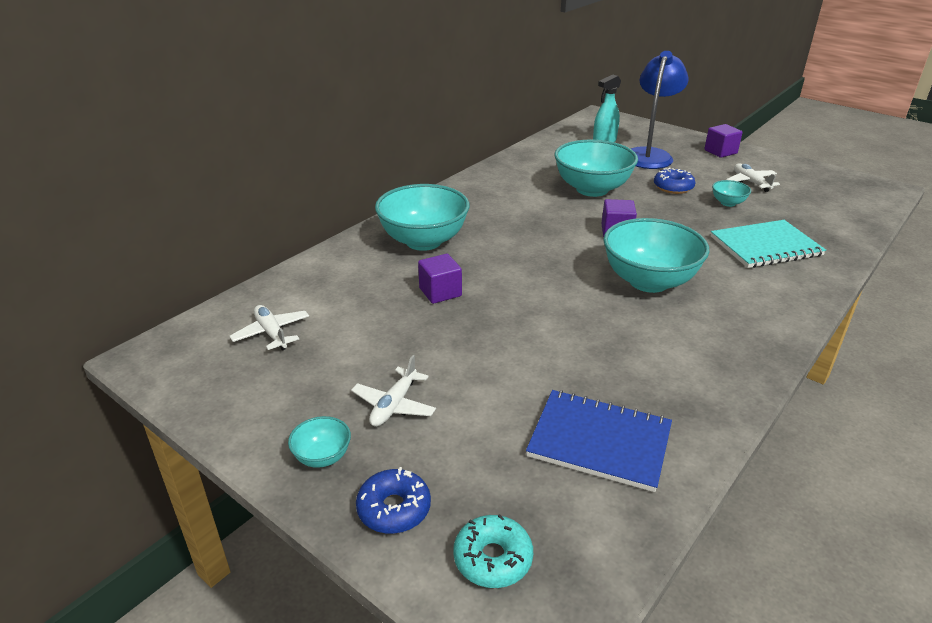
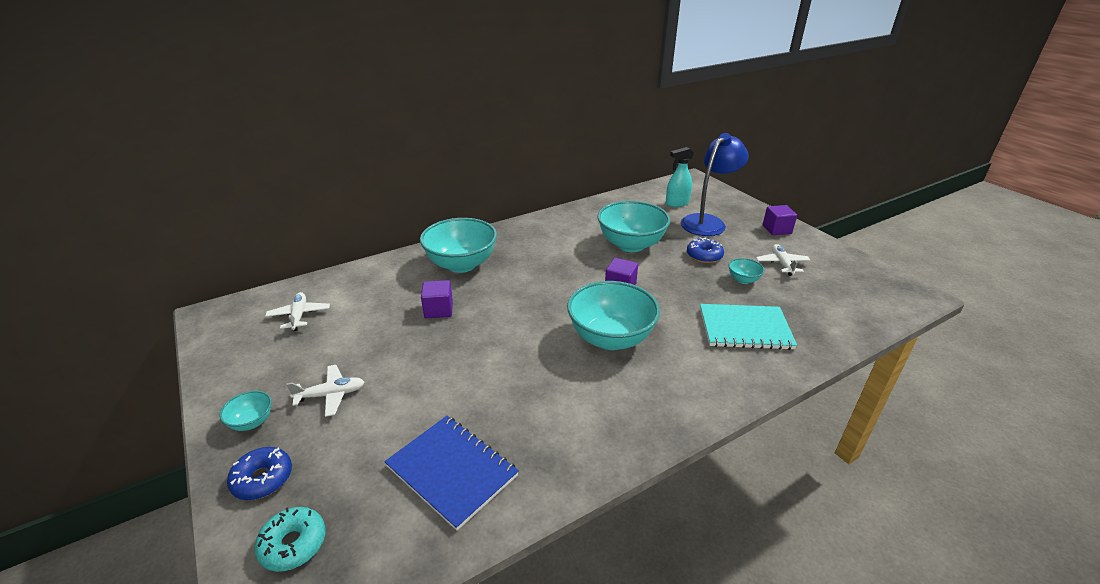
camera: 20 degrees right, 0 degrees up
(394, 405) = (331, 395): white plane -> white plane turned 150 degrees counterclockwise

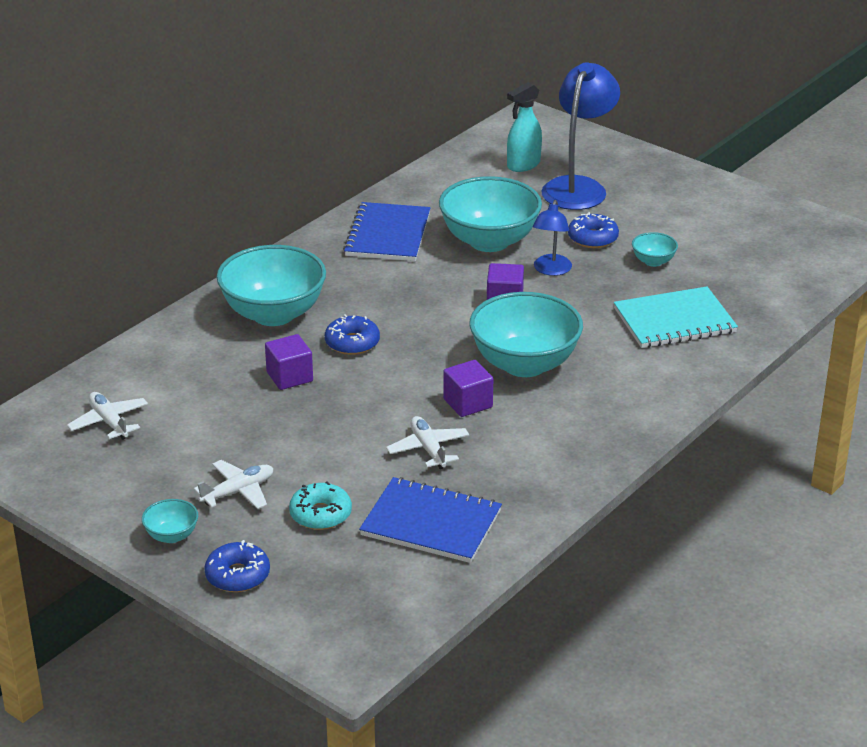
camera: 20 degrees left, 0 degrees up
(293, 544) = (320, 610): turquoise donut -> turquoise donut (320, 514)
(497, 294) = (352, 343): none -> blue donut
(567, 229) = (388, 235): none -> blue notebook
(664, 271) = (551, 270): none -> blue lamp
(776, 229) = (674, 182): purple cube -> purple cube (468, 403)
(782, 264) = (694, 231): white plane -> white plane (428, 449)

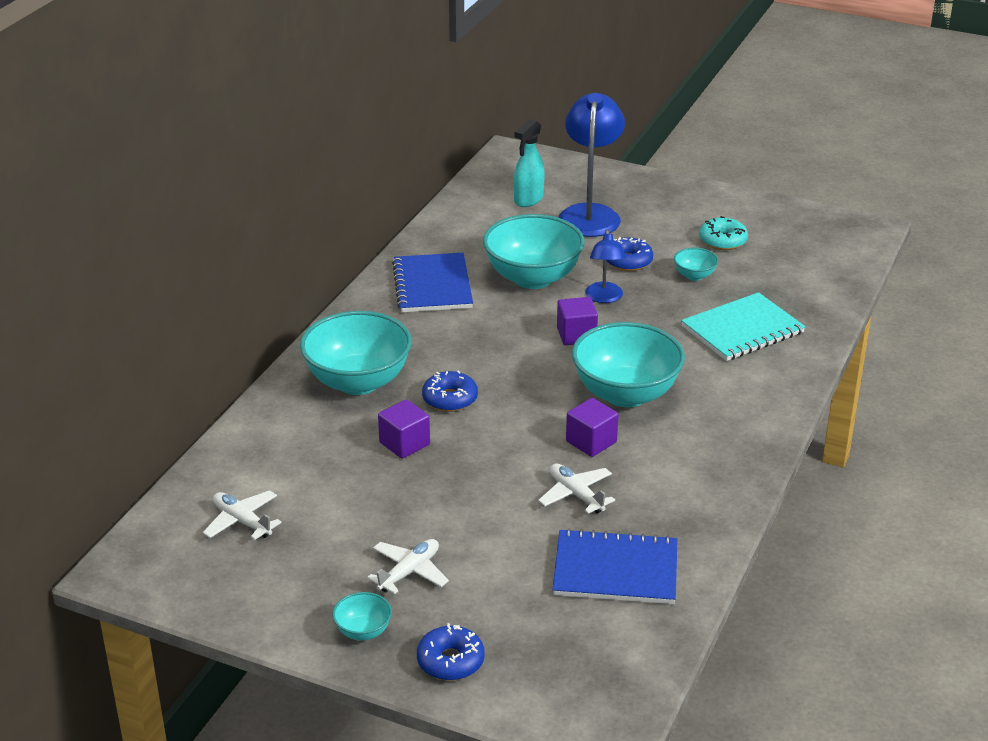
camera: 15 degrees left, 0 degrees up
(320, 514) = (503, 581): turquoise donut -> turquoise donut (722, 241)

